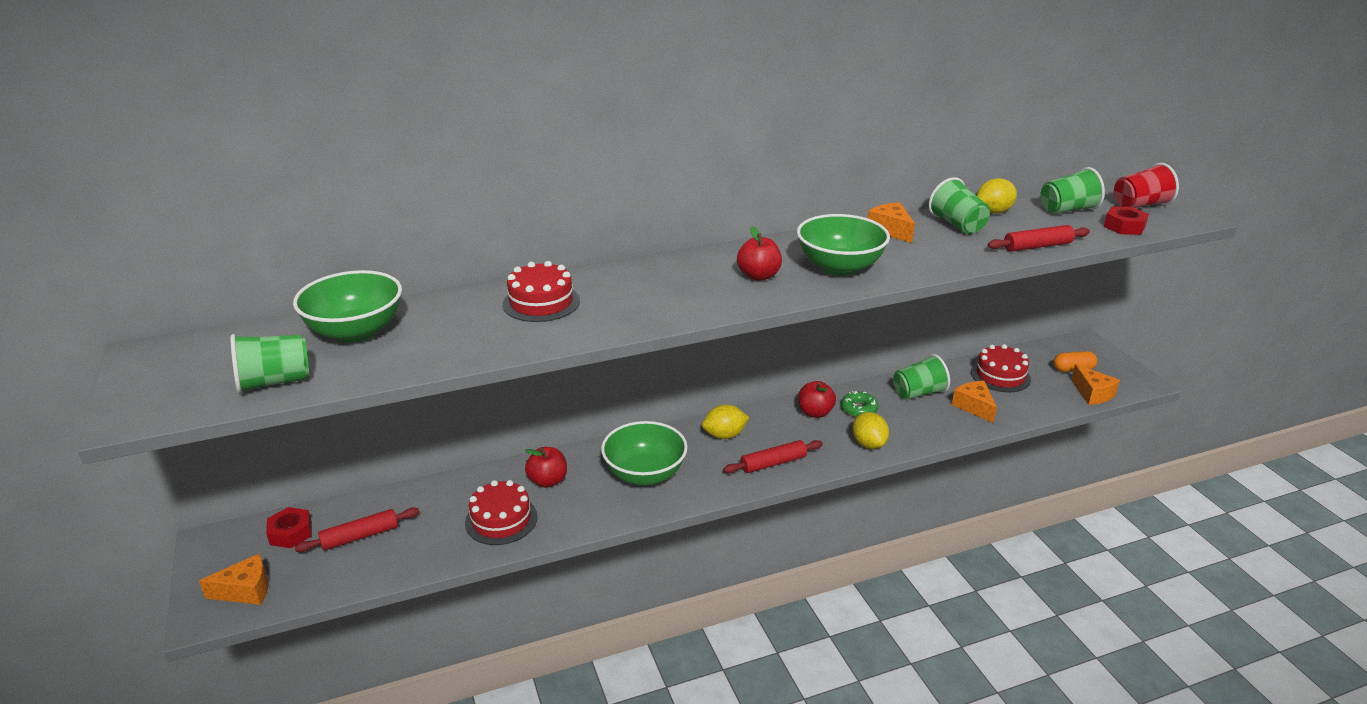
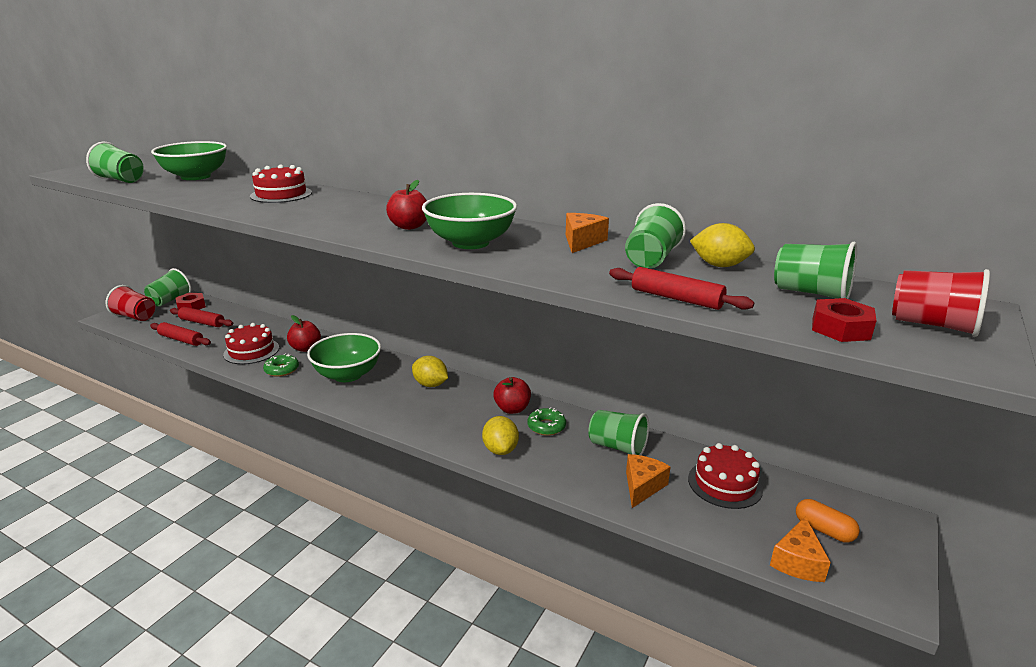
camera: 50 degrees right, 5 degrees down
(237, 546) = (170, 300): none -> green cup
(246, 590) = (135, 317): orange cheese -> red cup
(577, 512) = (282, 370): none -> green donut
(773, 463) = (418, 417): red rolling pin -> red rolling pin (181, 339)
(868, 444) = (500, 450): yellow lemon -> yellow lemon turned 45 degrees counterclockwise

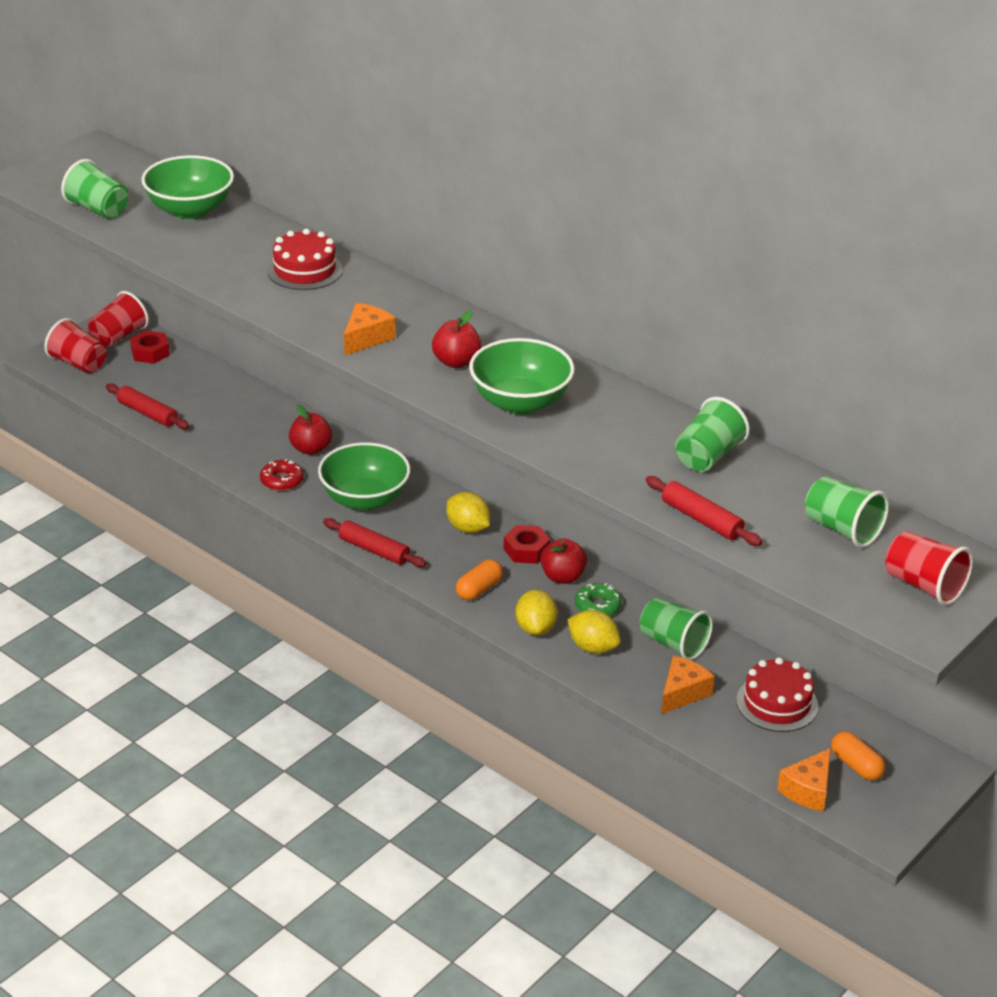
camera: 10 degrees right, 10 degrees up
(170, 300) = (119, 337): green cup -> red cup
(202, 322) = (170, 385): red rolling pin -> red rolling pin (374, 550)
(251, 351) = (241, 445): red cake -> none
(282, 370) = (282, 481): green donut -> red donut
(446, 426) = (479, 589): none -> orange capsule
(582, 242) = (645, 415): orange cheese -> orange cheese (366, 338)
(719, 265) = (776, 475): yellow lemon -> yellow lemon (593, 647)
(840, 328) = (832, 578): red nut -> red nut (526, 550)

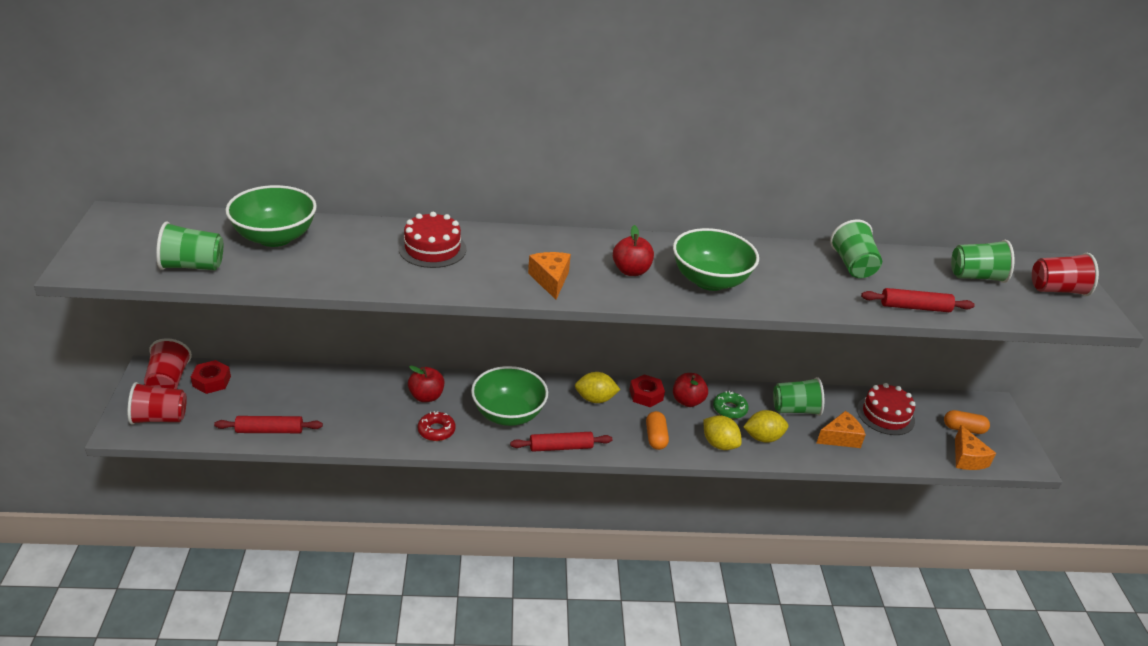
camera: 45 degrees left, 0 degrees up
(682, 693) = (840, 438): orange cheese -> orange cheese turned 75 degrees clockwise

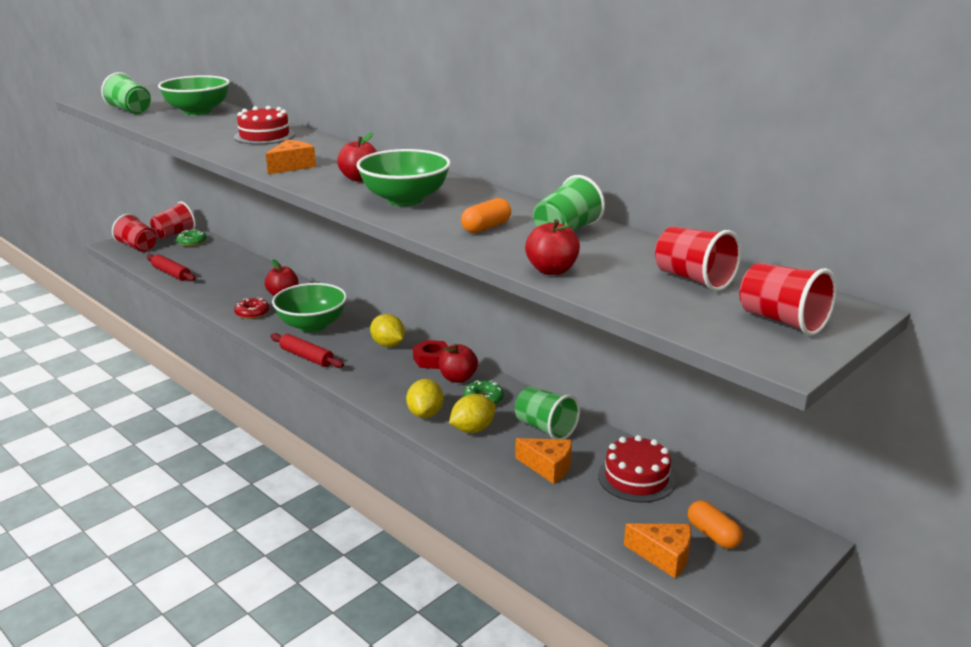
camera: 50 degrees right, 10 degrees down
(211, 381) = (192, 242): red nut -> green donut
(655, 437) = (384, 385): orange capsule -> orange capsule (486, 227)
(763, 438) = (472, 429): yellow lemon -> yellow lemon turned 75 degrees counterclockwise
(915, 307) = (551, 270): red rolling pin -> red apple
(967, 458) = (664, 556): orange cheese -> orange cheese turned 105 degrees counterclockwise
(976, 277) = (693, 279): green cup -> red cup

